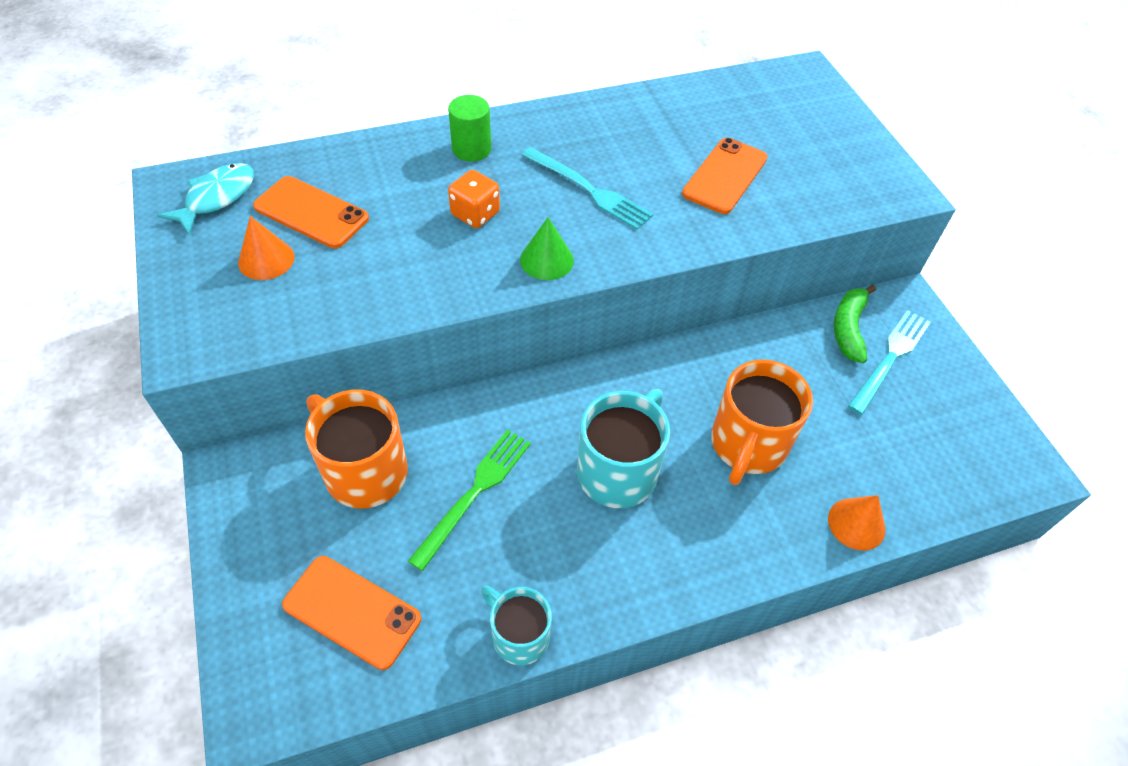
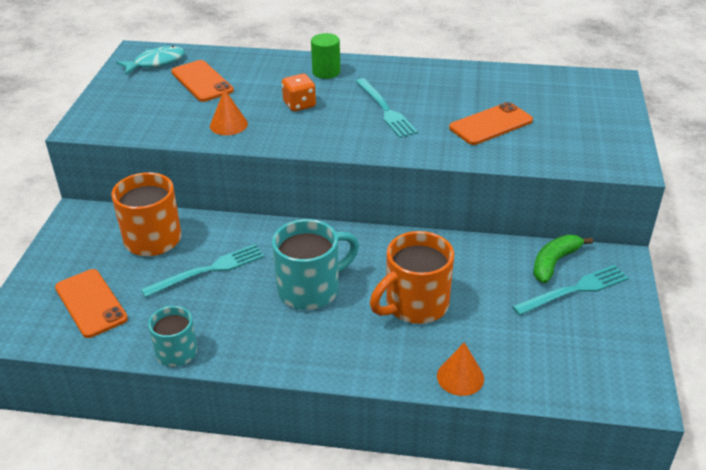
camera: 30 degrees right, 15 degrees down
(266, 259) = (158, 97): orange cone -> orange cone (228, 125)
(475, 493) = (208, 270): green fork -> turquoise fork
(546, 260) = (324, 138): green cone -> none

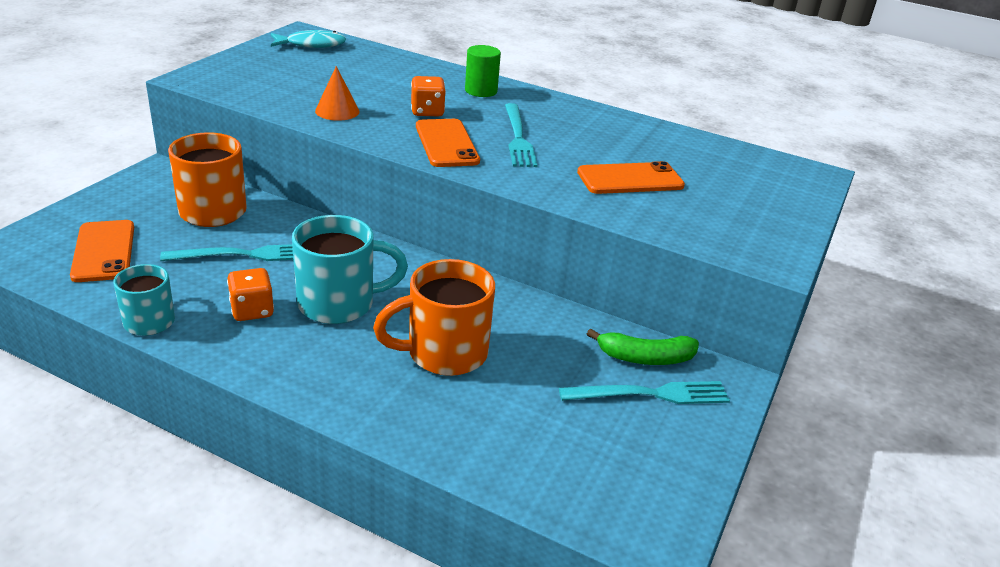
camera: 15 degrees right, 5 degrees down
(202, 81) = (343, 69): orange phone -> orange phone (446, 143)
(249, 316) = (252, 310): none -> orange dice
(460, 377) = (442, 445): orange cone -> none
(554, 262) = (645, 358): green banana -> green banana turned 150 degrees counterclockwise

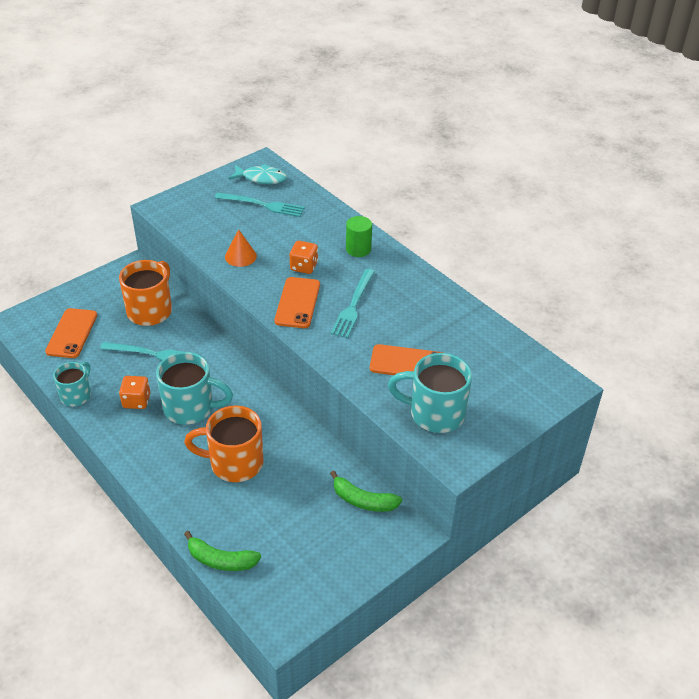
camera: 25 degrees right, 10 degrees up
(507, 477) = (221, 560): none -> green banana
(651, 394) = (347, 529): turquoise fork -> turquoise fork (263, 205)
(704, 220) = (434, 413): none -> turquoise mug

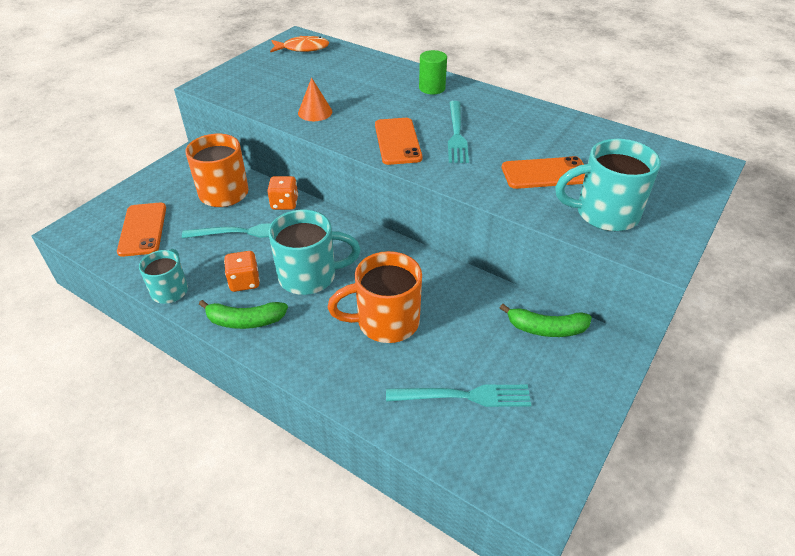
camera: 15 degrees left, 0 degrees up
(221, 560) = (422, 435): green banana -> green banana (245, 321)
(261, 178) = (302, 48): turquoise fish -> orange fish
(263, 205) = (315, 68): turquoise fork -> turquoise fork (464, 396)
(304, 266) = (386, 110): orange dice -> orange dice (284, 203)

